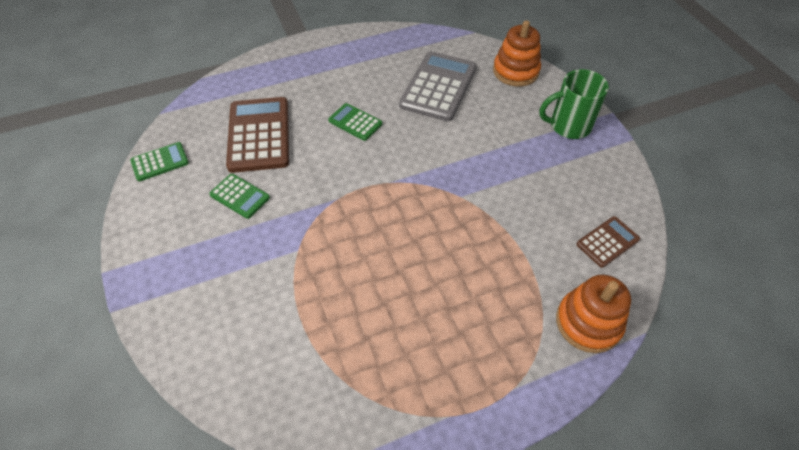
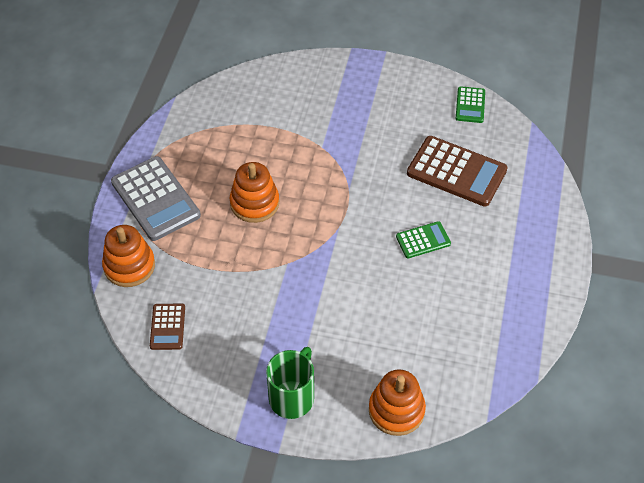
camera: 125 degrees right, 0 degrees up
(240, 196) = (397, 136): green calculator -> none
(417, 263) = (254, 203): none -> orange stacking toy
(438, 87) = (423, 328): grey calculator -> grey calculator (155, 199)

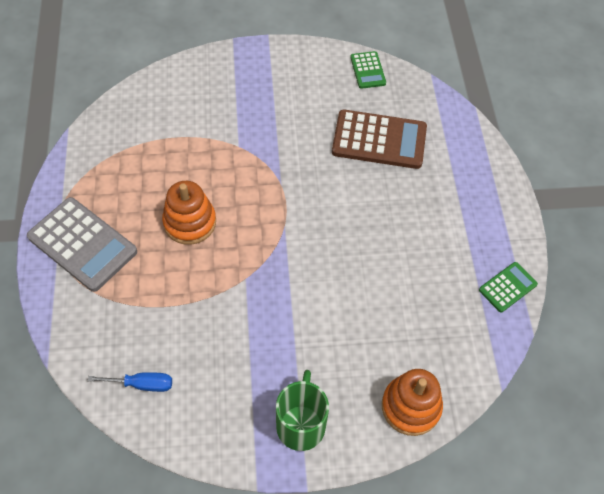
camera: 20 degrees left, 5 degrees up
(129, 266) = (77, 327): orange stacking toy -> none
(167, 327) = (142, 384): brown calculator -> blue screwdriver
(423, 240) = (372, 218): green calculator -> green calculator (507, 287)

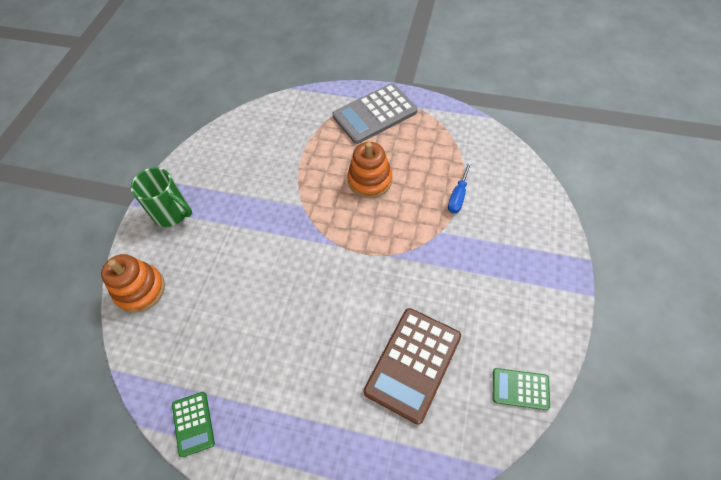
camera: 115 degrees right, 0 degrees up
(142, 384) = (251, 131): blue screwdriver -> blue screwdriver (458, 196)

